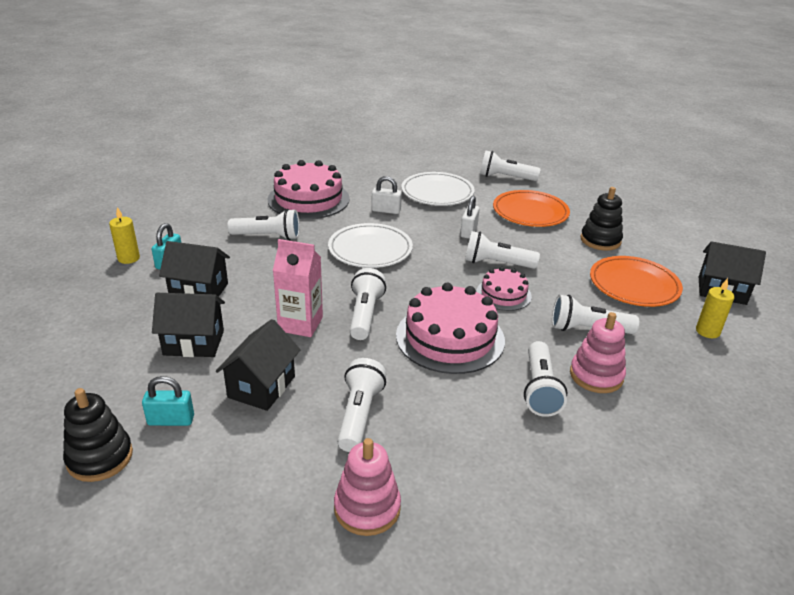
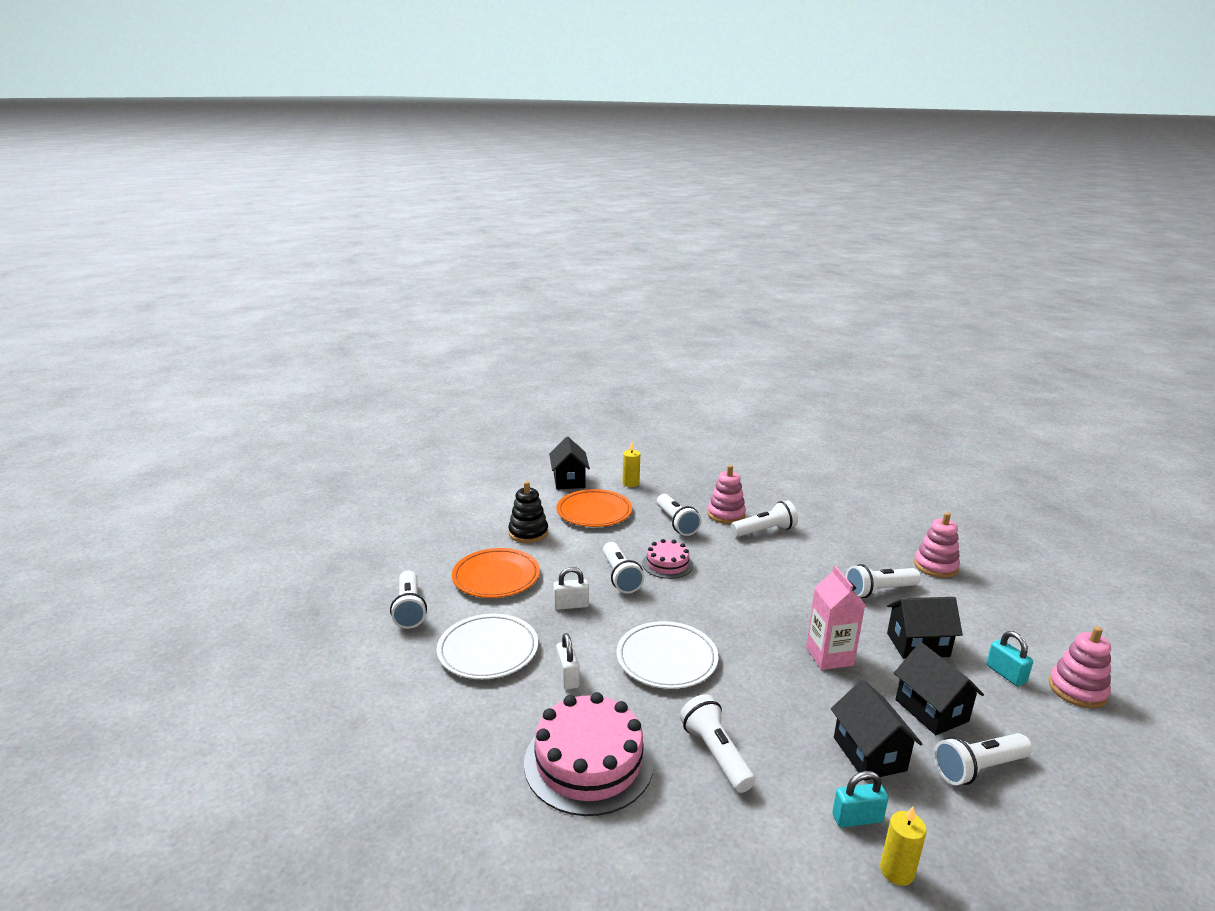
camera: 115 degrees left, 10 degrees down
(100, 457) = (1077, 690): black stacking toy -> pink stacking toy
(365, 315) = (774, 625): white flashlight -> white flashlight (978, 768)
(450, 337) = (753, 576): pink cake -> none

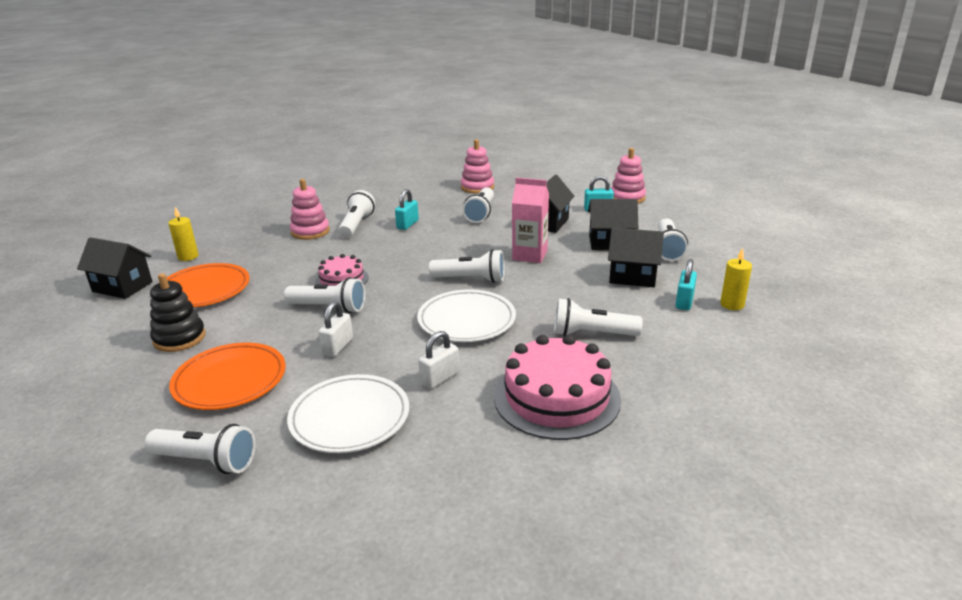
camera: 60 degrees left, 5 degrees up
(567, 677) = (440, 378): white padlock -> white padlock turned 60 degrees counterclockwise
(676, 523) = (288, 256): white flashlight -> white flashlight (471, 279)
(799, 557) = (407, 224): none -> turquoise padlock

